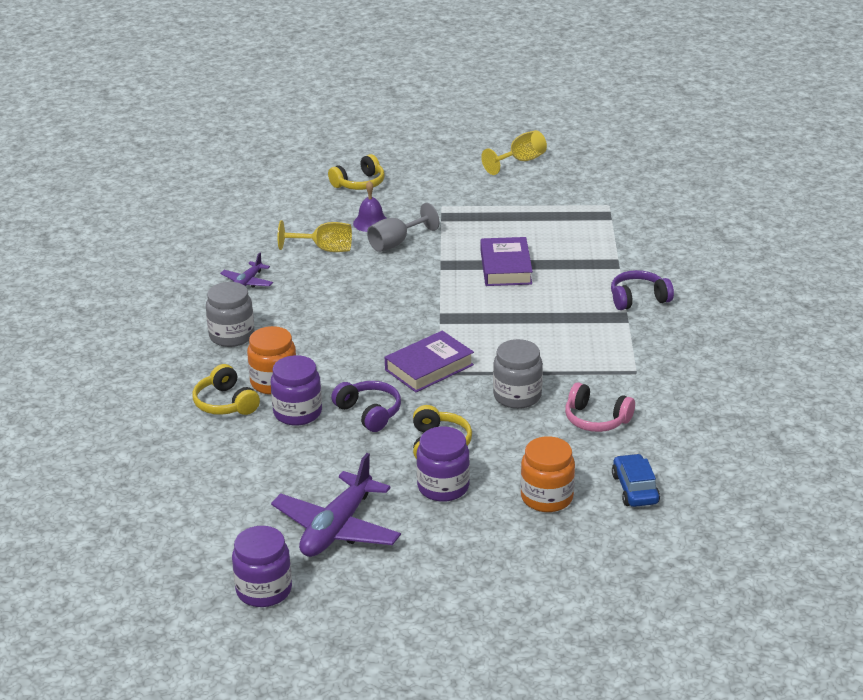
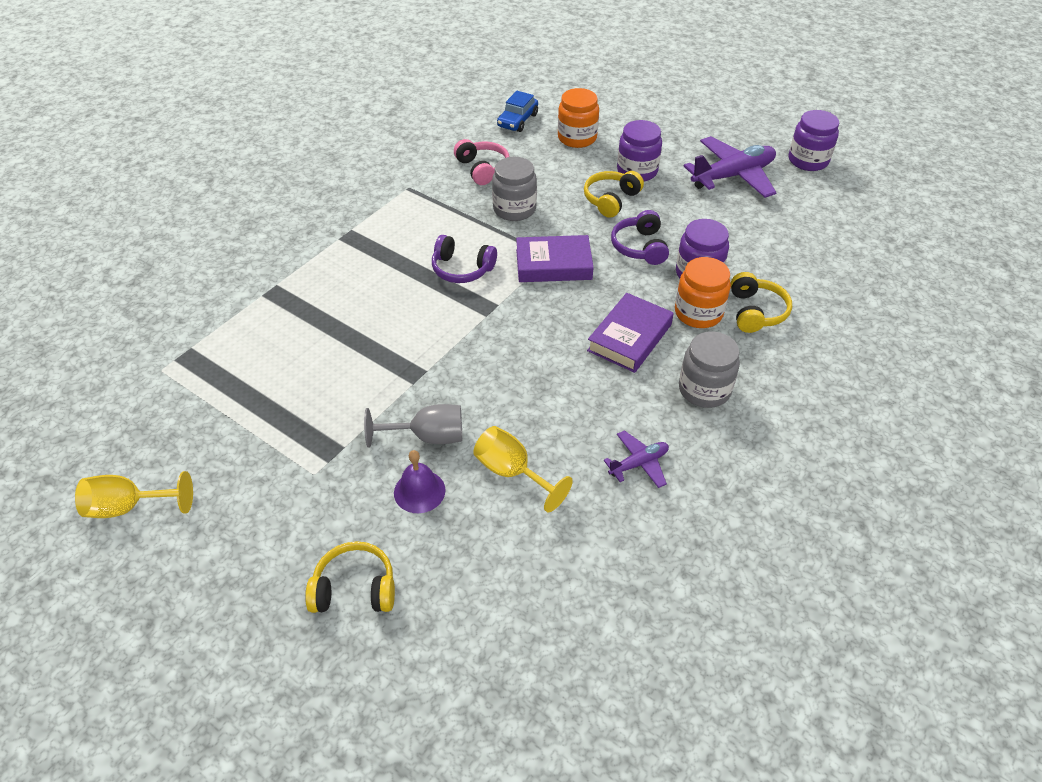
camera: 145 degrees left, 15 degrees up
(505, 267) = (366, 339): purple book -> purple book (629, 338)
(638, 299) = (311, 246): purple headphones -> purple headphones (462, 269)

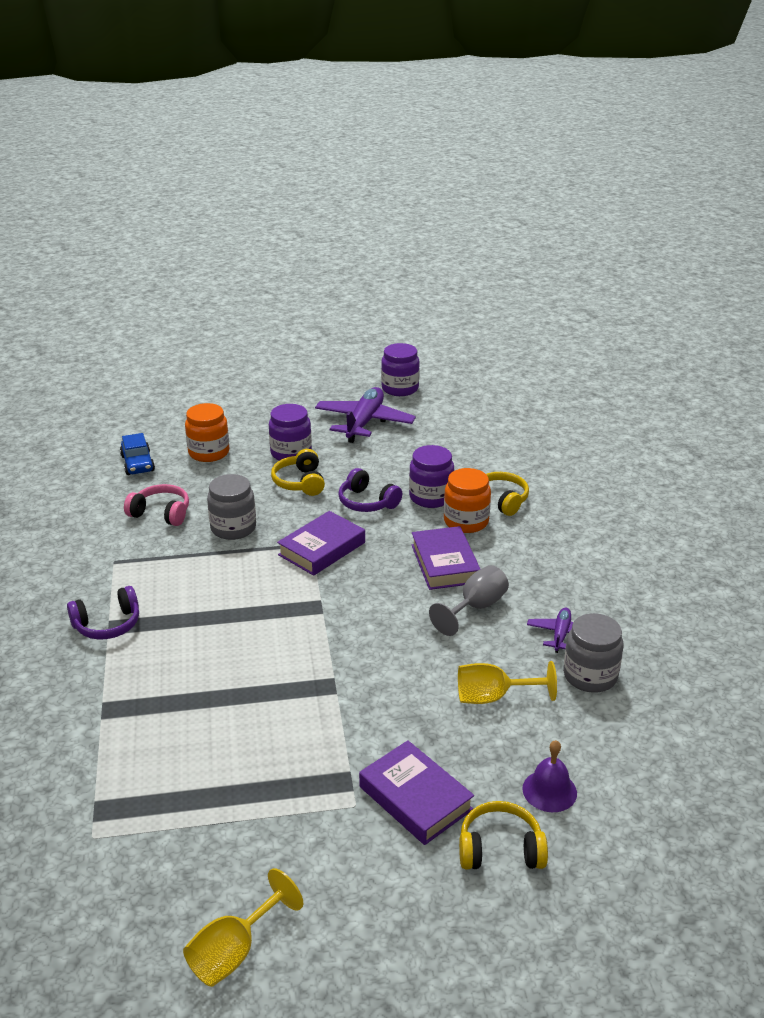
camera: 45 degrees left, 15 degrees down
(355, 502) = (415, 798): none -> purple book
(355, 588) = (500, 849): yellow headphones -> yellow headphones turned 45 degrees clockwise
(419, 491) = (450, 756): purple bell -> purple bell (549, 790)
(428, 437) = (402, 718): grey goblet -> grey goblet (476, 607)
(462, 269) = (254, 593): purple headphones -> purple headphones (107, 624)
(704, 389) = (535, 565): grey jar -> grey jar (590, 676)

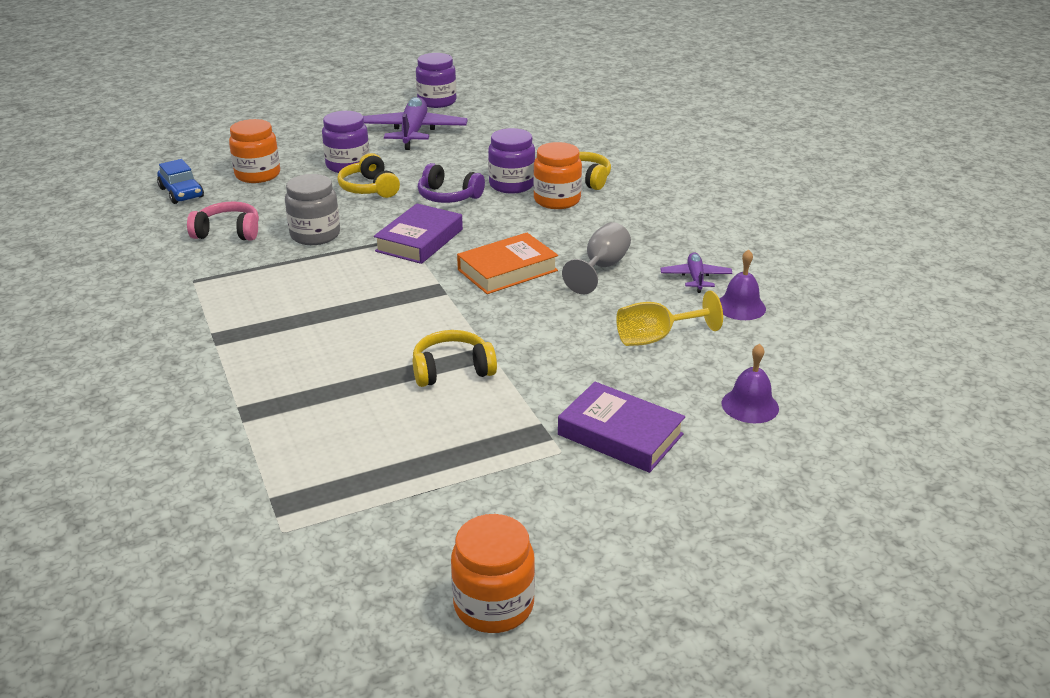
camera: 15 degrees left, 0 degrees up
(107, 624) = (211, 337): purple headphones -> none
(234, 951) = (493, 605): yellow goblet -> orange jar
(387, 596) = (507, 270): none -> orange book
(445, 563) = (553, 236): purple book -> none
(500, 849) = (726, 462): yellow headphones -> yellow headphones (452, 370)
(590, 676) = (740, 307): grey jar -> purple bell

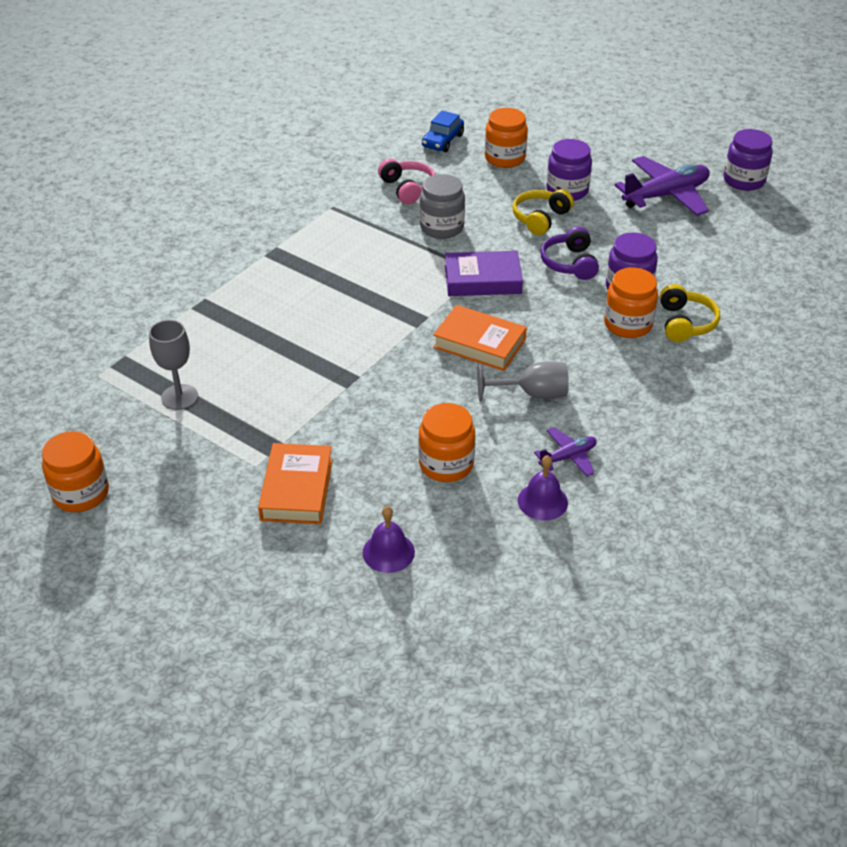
camera: 60 degrees right, 10 degrees up
(394, 474) = (179, 397): none -> grey goblet
(452, 370) = (316, 372): yellow headphones -> none
(620, 434) = (297, 489): purple book -> orange book
(655, 338) = (446, 464): yellow goblet -> orange jar

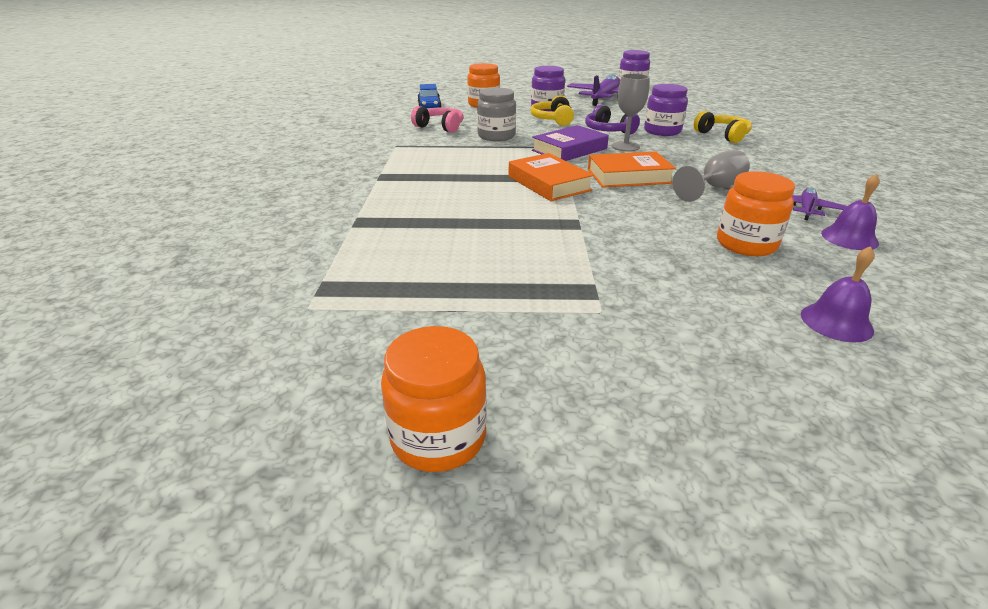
camera: 35 degrees left, 10 degrees down
(179, 397) = (434, 290): grey goblet -> grey goblet (625, 146)
(297, 489) = (671, 312): orange book -> orange book (548, 183)
(628, 324) = (695, 144): orange jar -> none

